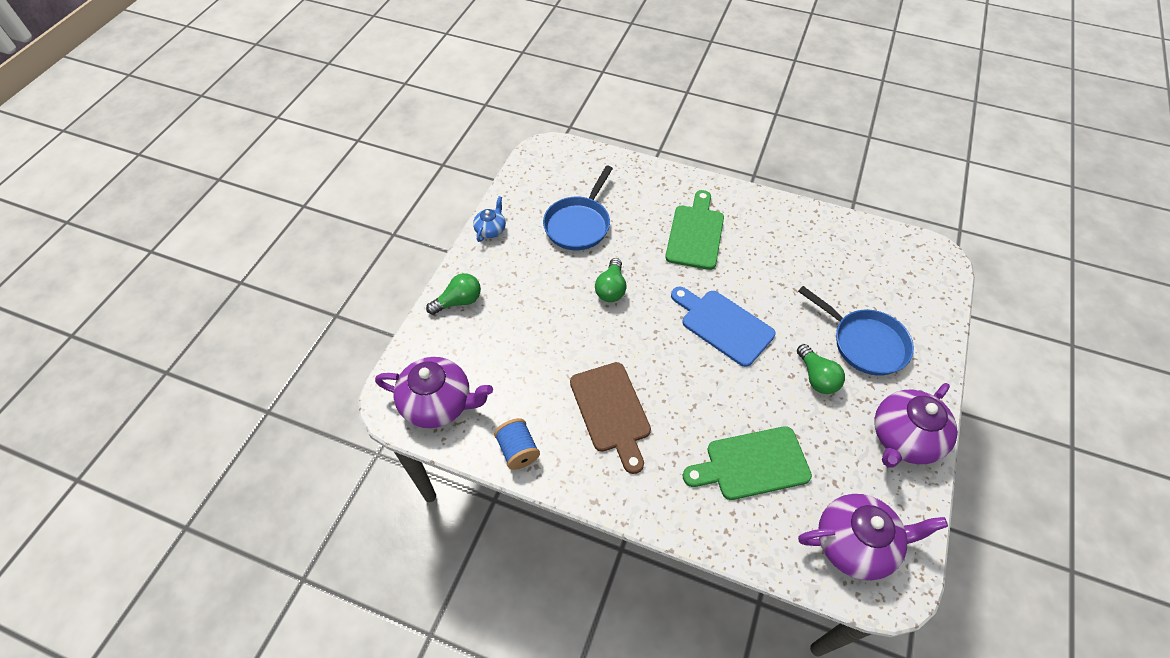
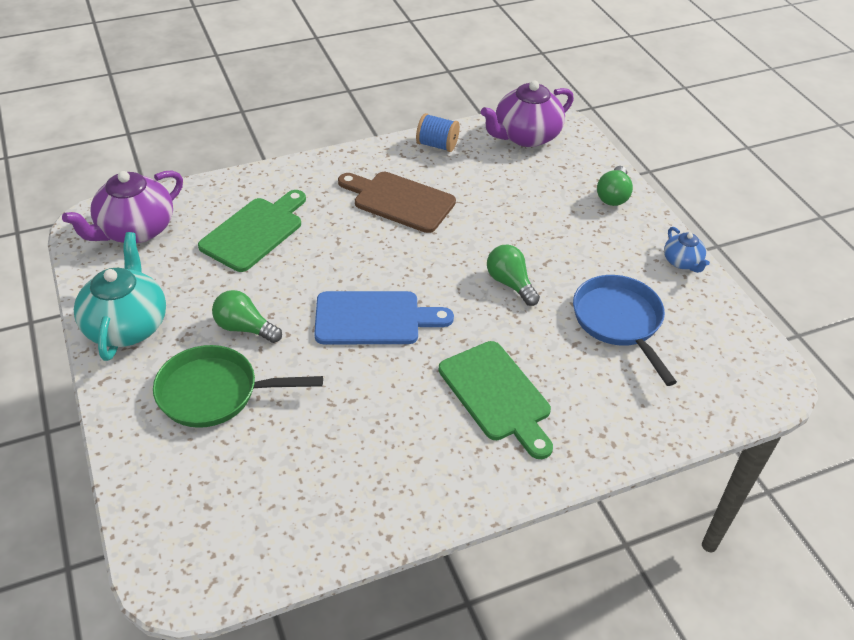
camera: 135 degrees right, 10 degrees down
(864, 343) = (215, 393): blue pan -> green pan
(903, 438) = (127, 325): purple teapot -> turquoise teapot

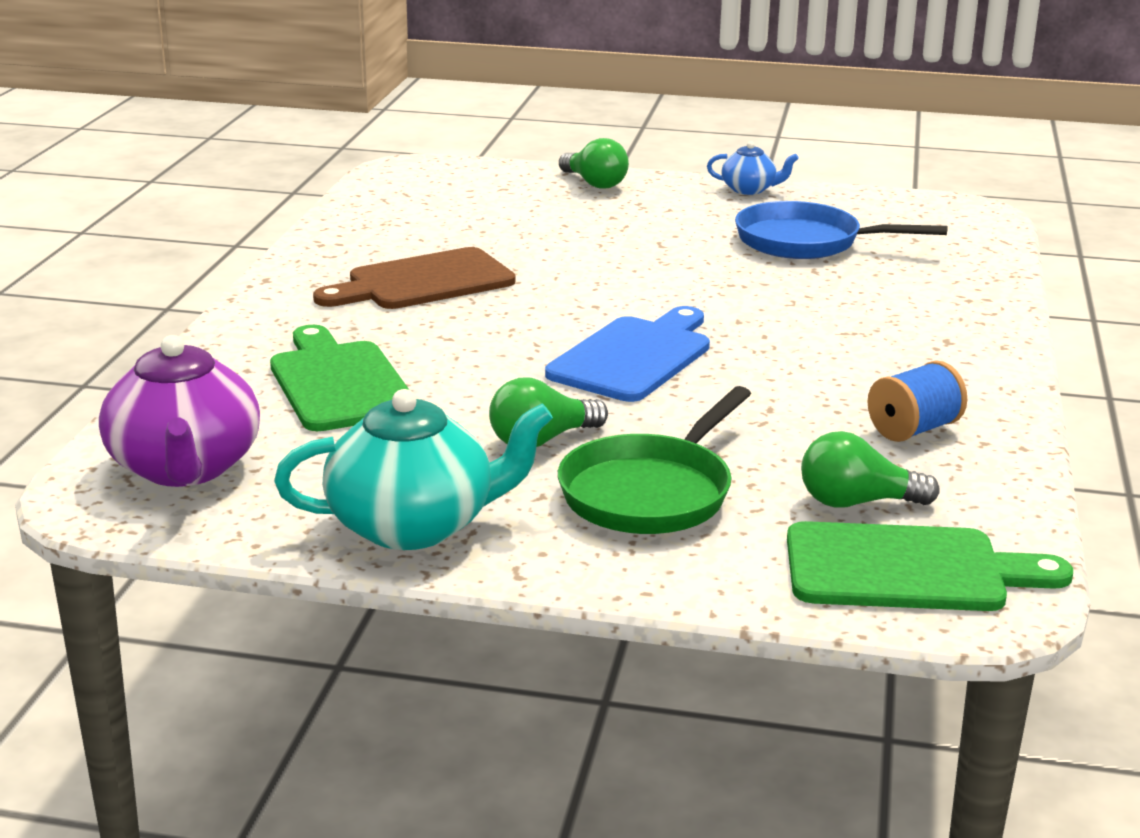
camera: 55 degrees left, 20 degrees down
(127, 325) = (414, 525): turquoise teapot -> turquoise teapot turned 135 degrees clockwise
(437, 145) = (345, 233): blue spool -> blue spool (913, 430)
(497, 395) = (852, 329): green cutting board -> green cutting board (906, 569)
(510, 283) = (673, 271): green light bulb -> green light bulb (857, 502)
(525, 136) = (413, 188): purple teapot -> none

